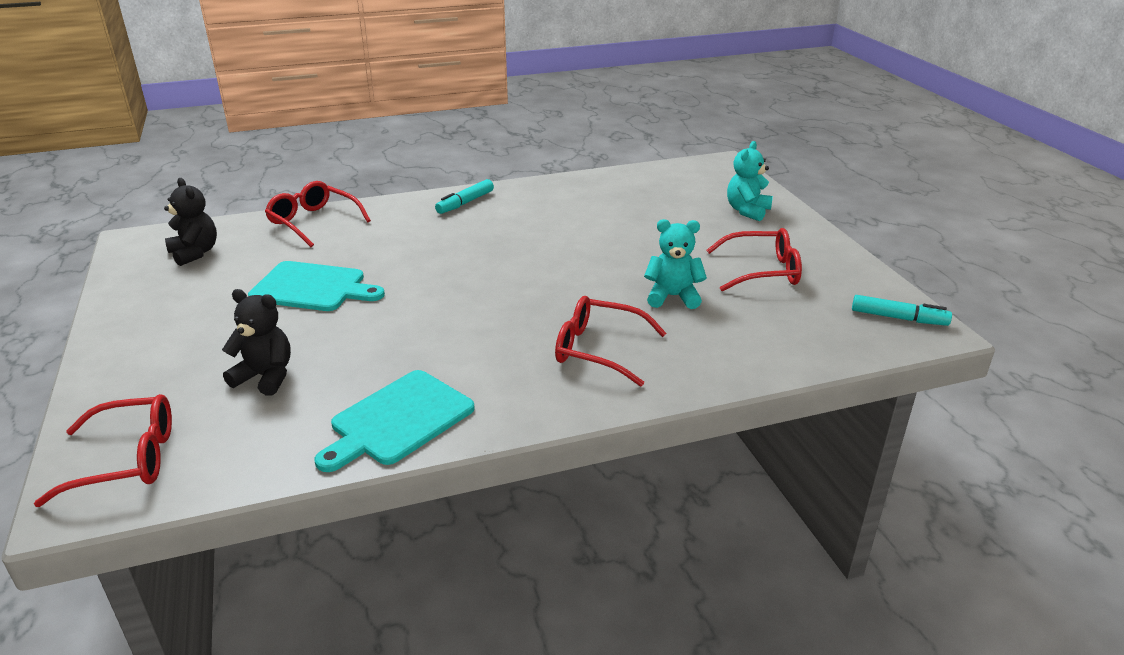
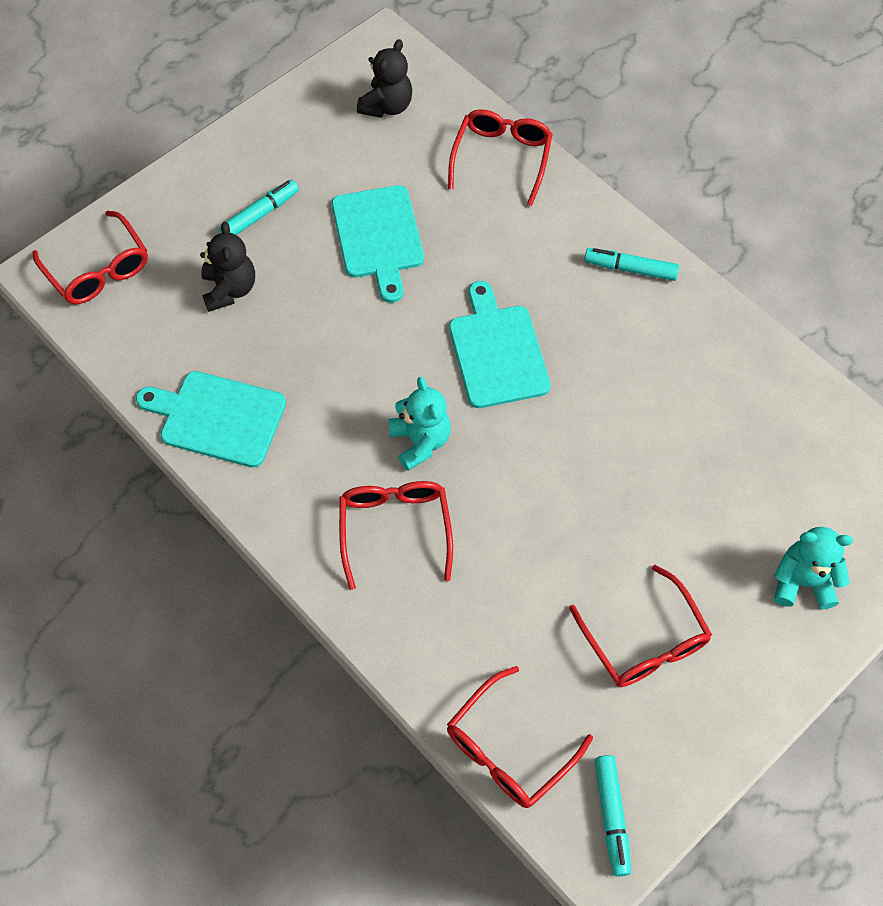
camera: 65 degrees right, 30 degrees up
(209, 339) = (260, 215): none -> turquoise marker
(478, 265) = (497, 351): none -> turquoise cutting board
(673, 297) = (532, 563): turquoise teddy bear -> turquoise teddy bear (420, 441)
(829, 347) = (508, 749): none -> red glasses

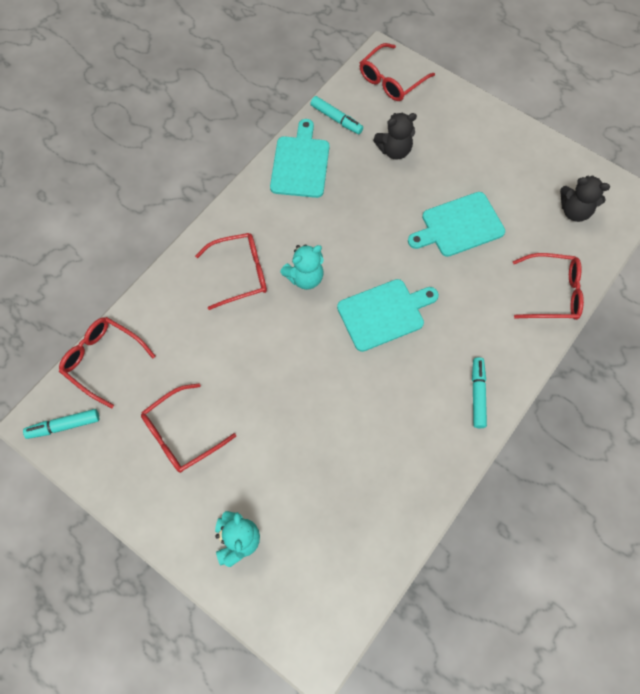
camera: 80 degrees right, 5 degrees up
(260, 215) = (457, 154): turquoise marker -> turquoise marker (336, 119)

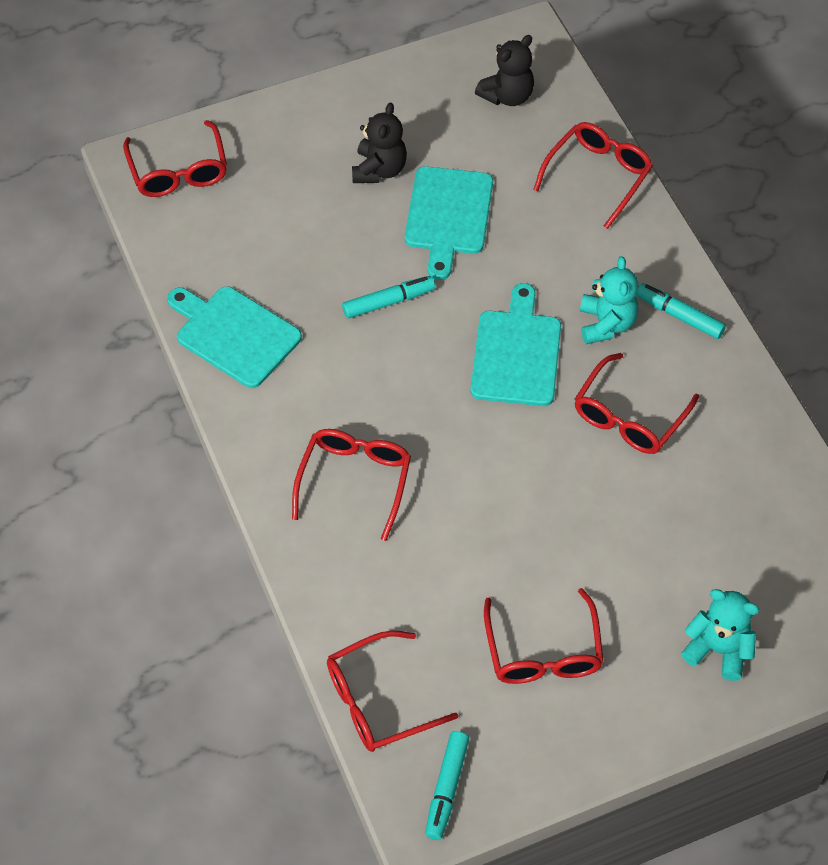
camera: 60 degrees left, 10 degrees down
(305, 277) = (410, 412): turquoise teddy bear -> turquoise teddy bear (606, 324)
(336, 119) = (193, 261): turquoise marker -> turquoise marker (388, 302)
(379, 401) = (629, 417): none -> red glasses
(394, 150) = (290, 224): black teddy bear -> black teddy bear (379, 170)

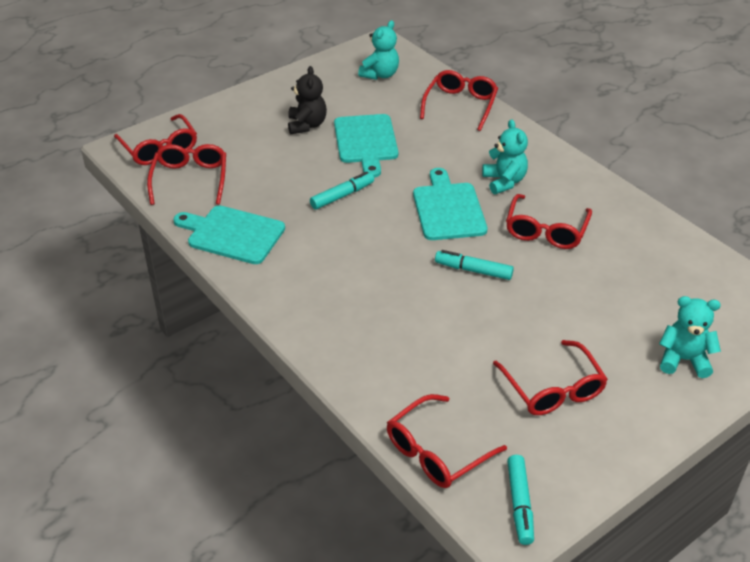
camera: 15 degrees left, 15 degrees down
(355, 480) = (359, 306): red glasses -> red glasses (190, 179)
(507, 96) = (380, 74): black teddy bear -> turquoise teddy bear
(679, 315) = (552, 169): turquoise marker -> turquoise marker (473, 270)

